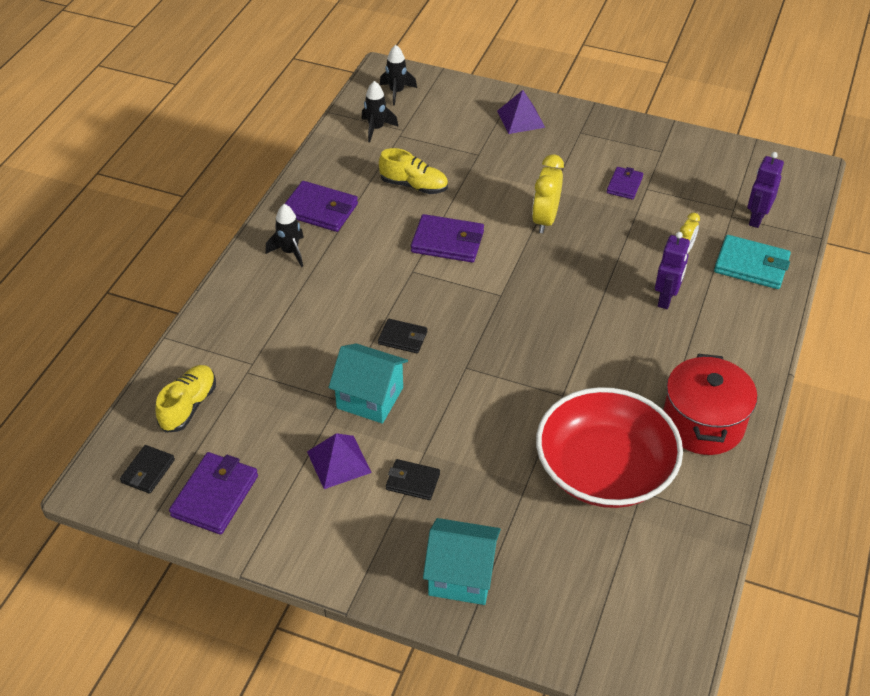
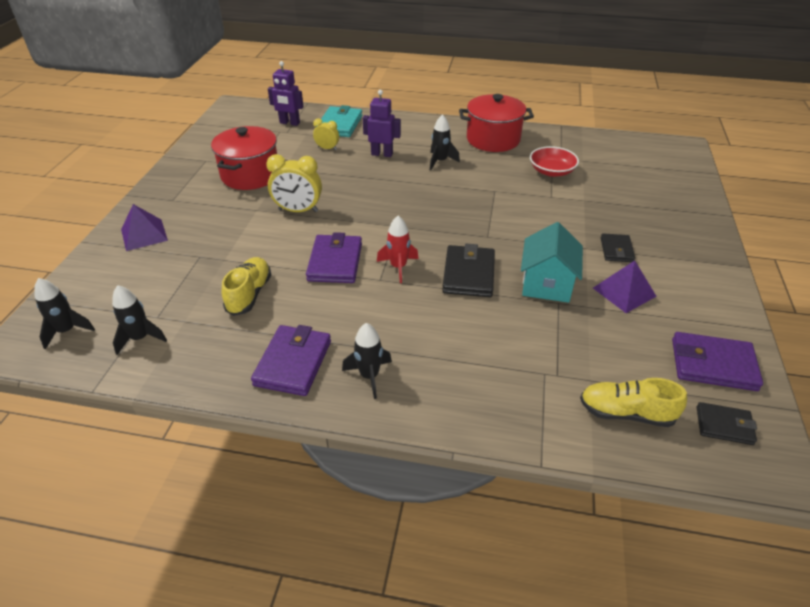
camera: 100 degrees left, 5 degrees down
(402, 338) = (468, 274): black wallet -> black wallet, size x1.65
(428, 286) = (398, 267): none -> red rocket
(461, 576) = (678, 219): turquoise house -> none
(604, 469) = (551, 171): red bowl -> red bowl, size x0.49
(624, 185) = (250, 175): purple wallet -> red pot
(642, 353) = (440, 161): none -> black rocket

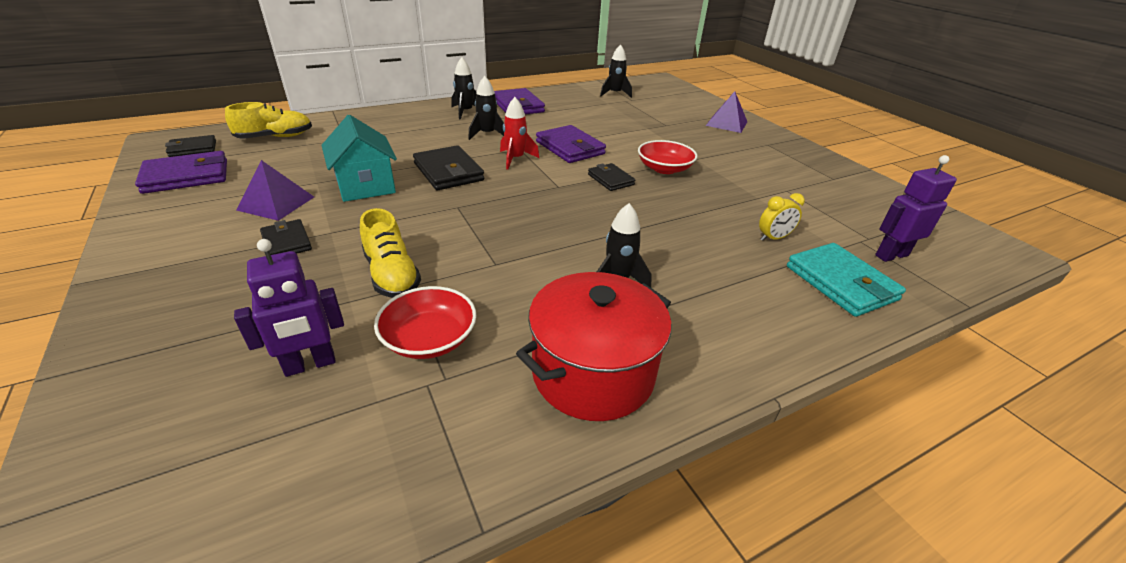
camera: 140 degrees right, 5 degrees down
(67, 331) = (655, 87): black rocket -> black rocket (487, 134)
(249, 294) = (595, 119): yellow shoe -> yellow shoe (392, 275)
(250, 175) = (767, 180): red pot -> none
(298, 210) = (664, 168): yellow clock -> red bowl
(353, 217) = (610, 179): none -> black wallet
(382, 154) = (703, 258): purple robot -> purple robot (310, 364)

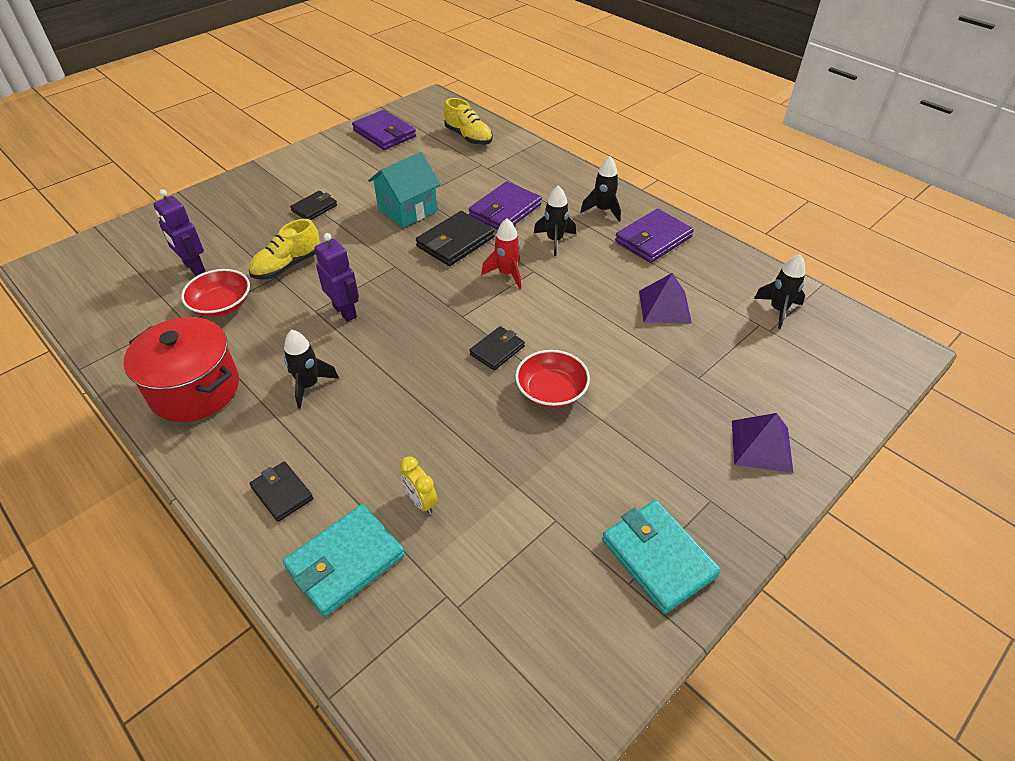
camera: 75 degrees right, 10 degrees up
(193, 148) = (427, 116): black wallet -> black wallet (282, 493)
(276, 203) = (363, 183): purple pyramid -> purple pyramid (664, 306)
(570, 148) = (560, 305): purple wallet -> purple wallet (505, 210)
(813, 166) = (658, 558): none -> turquoise wallet
(891, 255) = (421, 627): purple robot -> purple robot (345, 311)

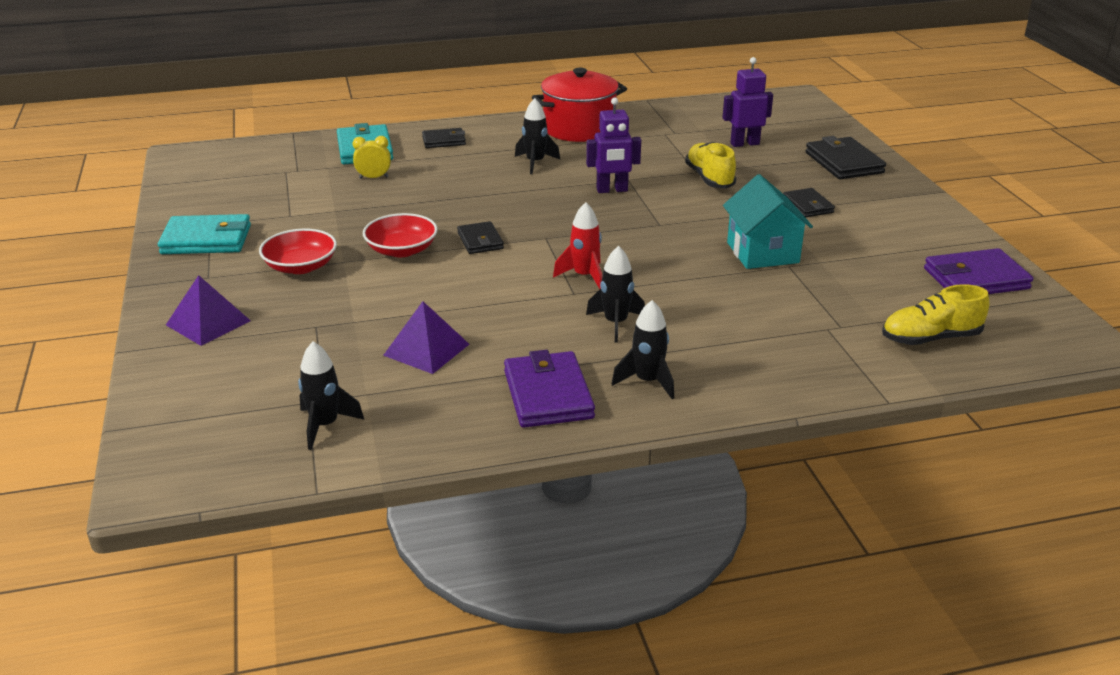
camera: 120 degrees right, 15 degrees down
(221, 305) = (676, 147): red bowl -> red bowl (300, 266)
(455, 242) = (671, 264): black wallet -> black wallet (844, 163)
(505, 210) = (709, 311): purple wallet -> none

